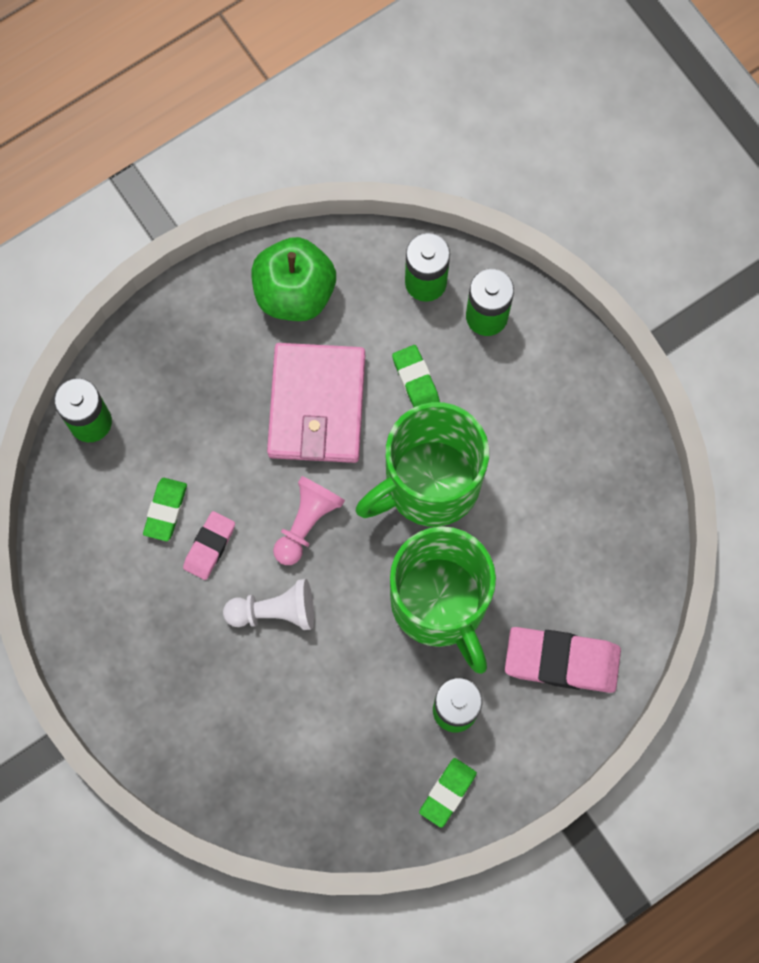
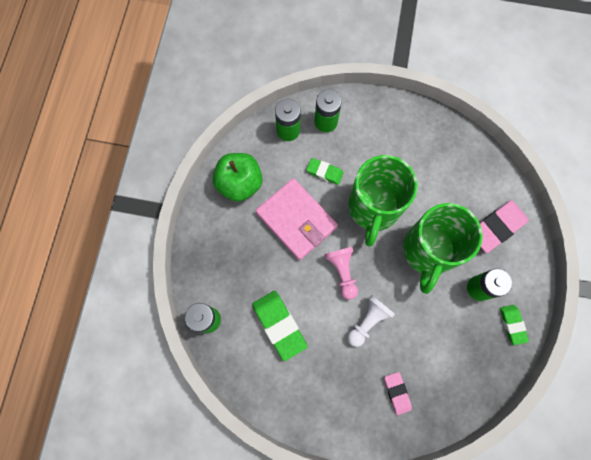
camera: 45 degrees left, 0 degrees up
(165, 510) = (279, 325): green eraser -> green eraser, size x1.73
(209, 546) = (313, 322): pink eraser -> pink eraser (397, 393)
(440, 604) = (428, 251): green mug -> green mug turned 90 degrees clockwise

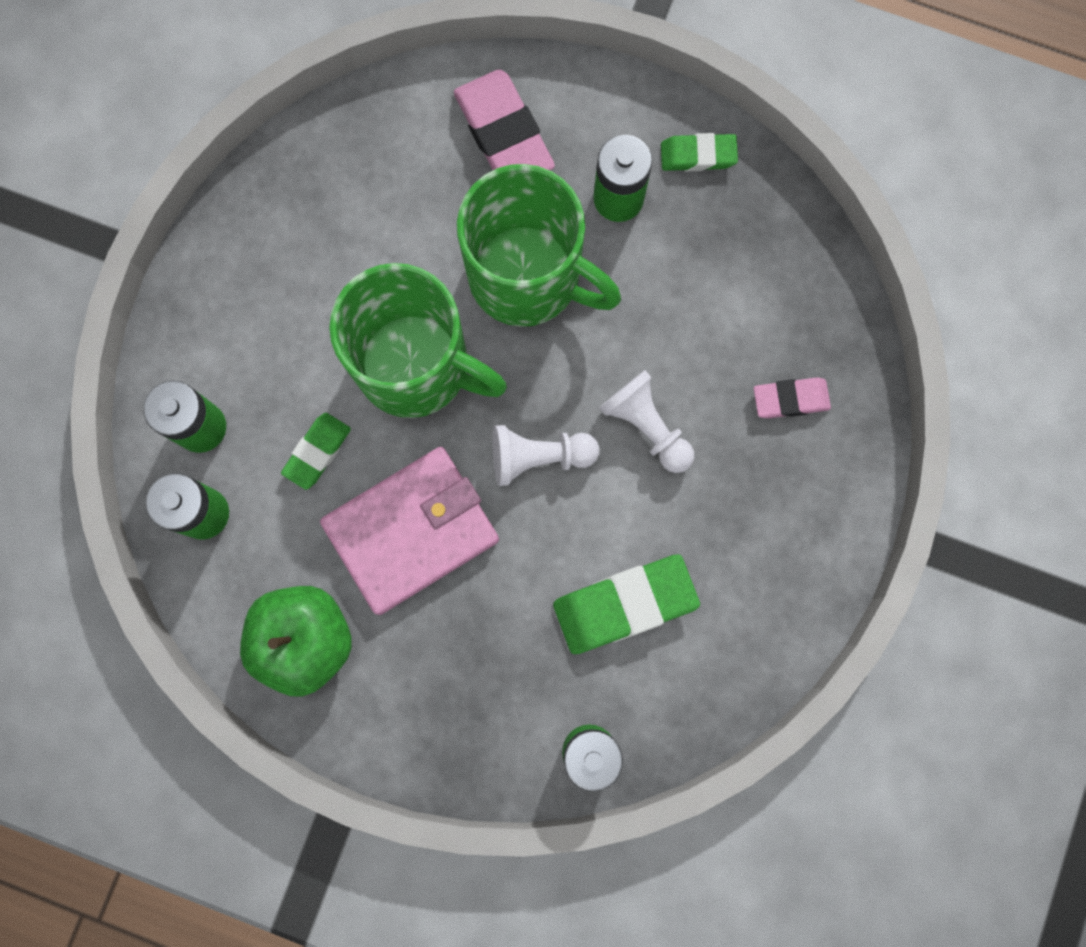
camera: 80 degrees left, 5 degrees up
(342, 272) = (539, 457): pink pawn -> white pawn

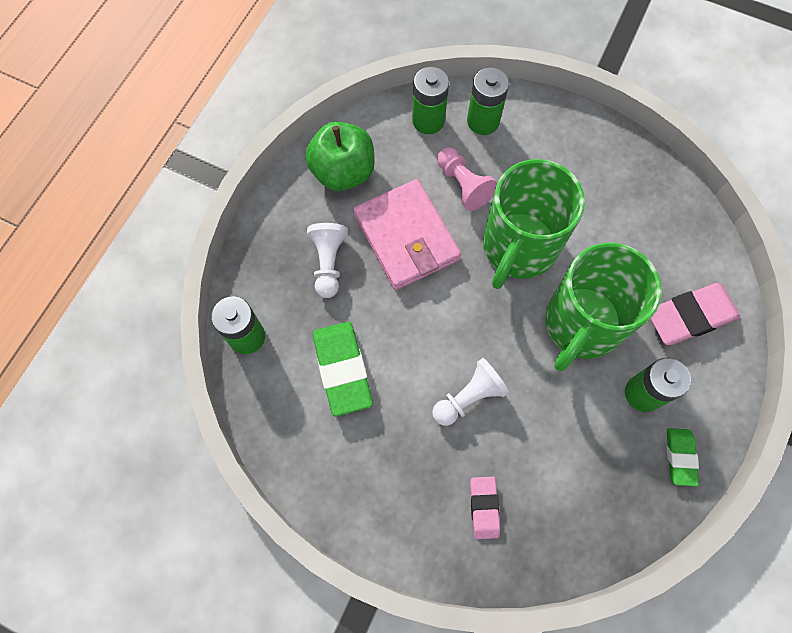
camera: 95 degrees right, 10 degrees down
(317, 452) = (463, 185): green eraser -> pink pawn
(539, 457) = (451, 321): white pawn -> white pawn (328, 263)

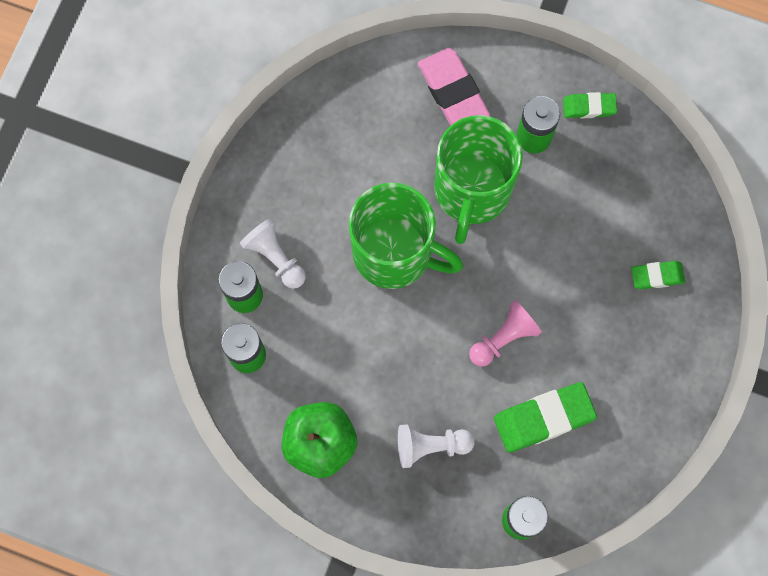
camera: 95 degrees left, 5 degrees up
(406, 237) = (393, 367): pink wallet -> none
(463, 185) = (326, 312): pink pawn -> pink pawn (503, 338)
(469, 397) = (556, 294): white pawn -> white pawn (275, 257)
(484, 507) = (657, 276): pink eraser -> green eraser
(581, 324) = (471, 191): green mug -> green mug turned 75 degrees clockwise

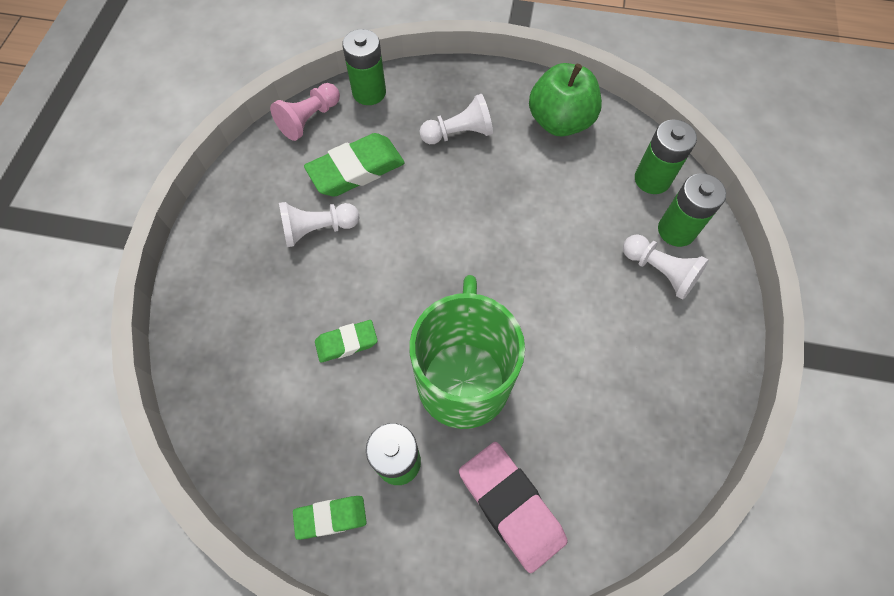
camera: 170 degrees right, 10 degrees down
(395, 253) = (534, 296): green mug -> none
(503, 338) = (404, 232): pink pawn -> pink pawn (309, 119)
(586, 355) = (318, 229): none -> white pawn
(657, 276) = (243, 319): green eraser -> green eraser (346, 343)

